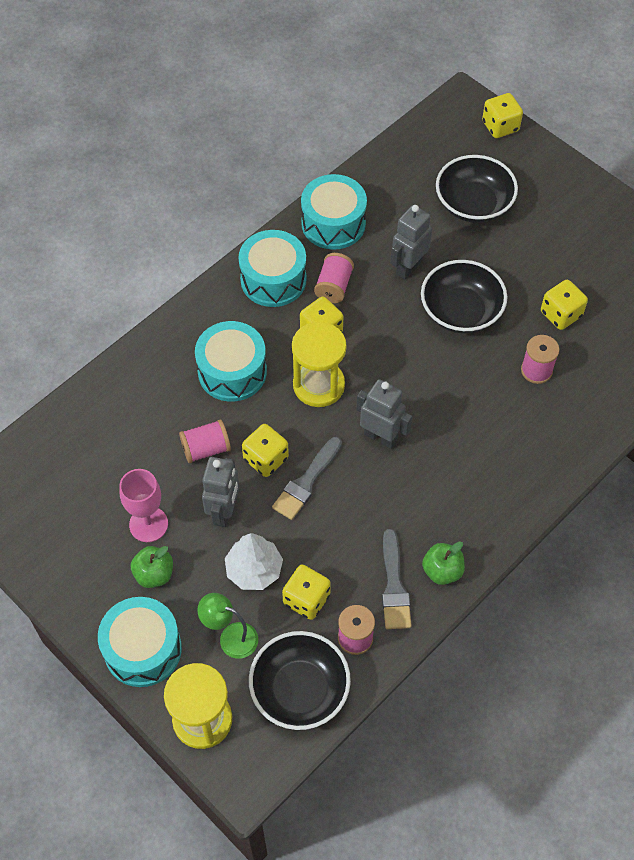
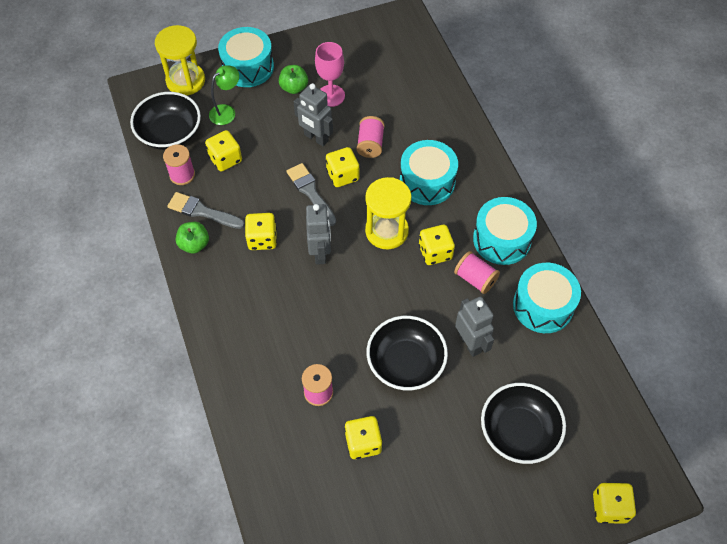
camera: 115 degrees right, 0 degrees up
(254, 569) = (264, 139): white tree -> none
(380, 437) = (320, 253): grey robot -> grey robot turned 60 degrees counterclockwise
(396, 502) = (262, 239): none -> yellow dice

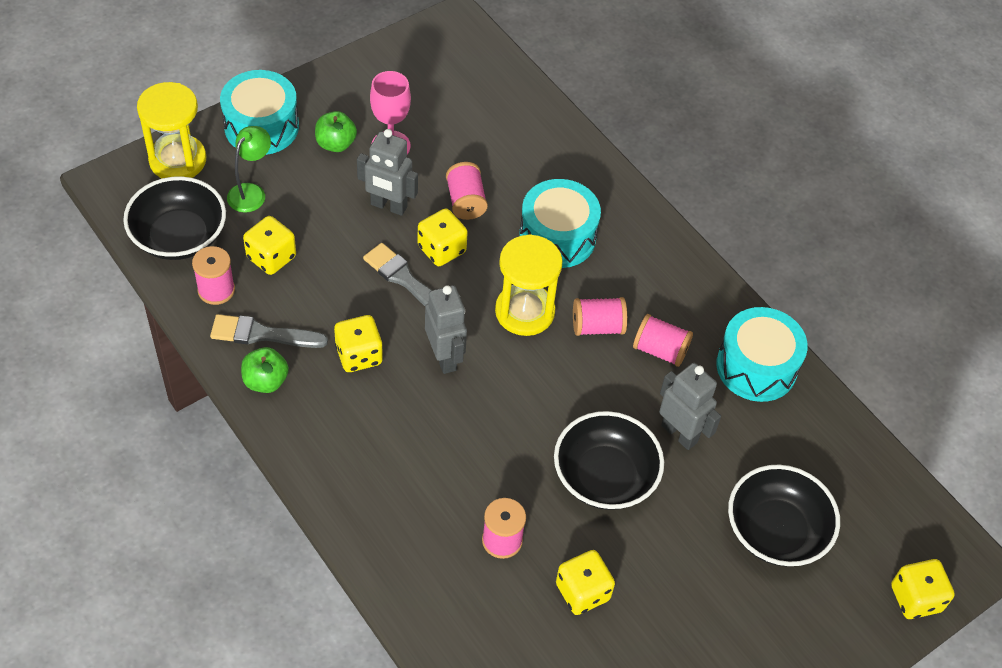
camera: 20 degrees left, 5 degrees down
(435, 252) = (597, 326): yellow dice -> pink spool
(502, 239) = (678, 293): turquoise drum -> none

